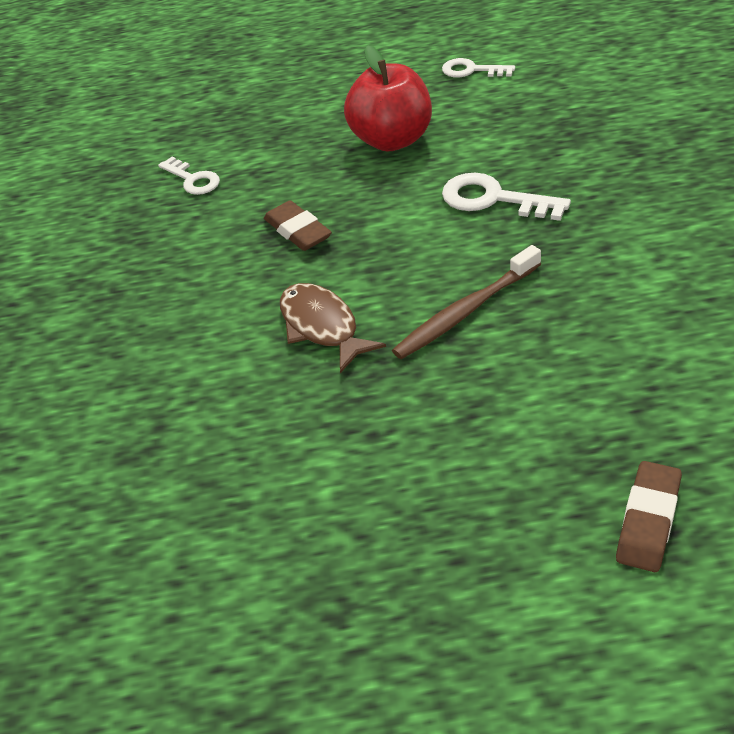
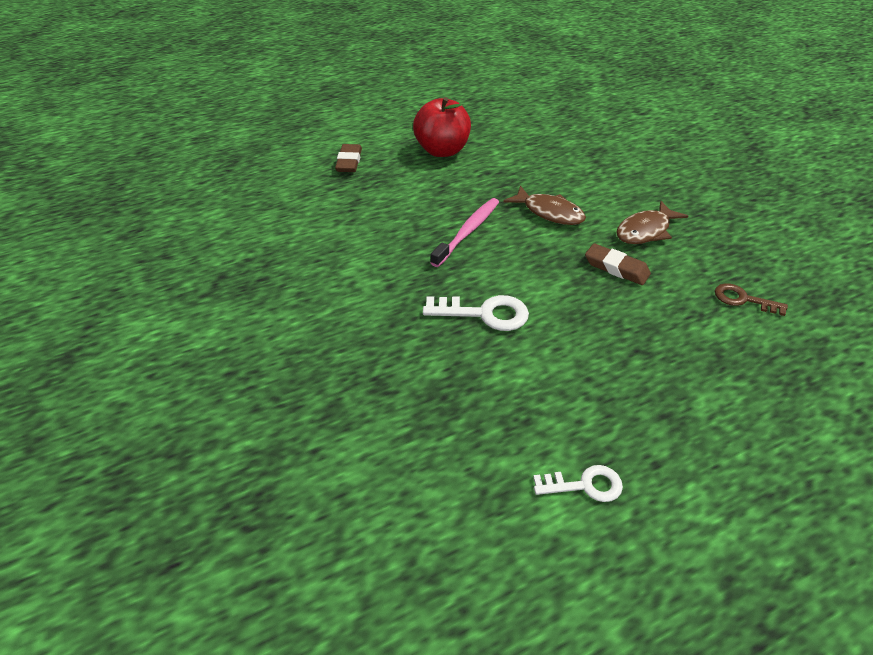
camera: 155 degrees right, 0 degrees up
(193, 179) = (743, 299): white key -> brown key
(212, 276) = (645, 231): none -> brown fish
(392, 140) = (606, 365): red apple -> red apple (442, 150)
(465, 312) = (468, 232): brown toothbrush -> pink toothbrush

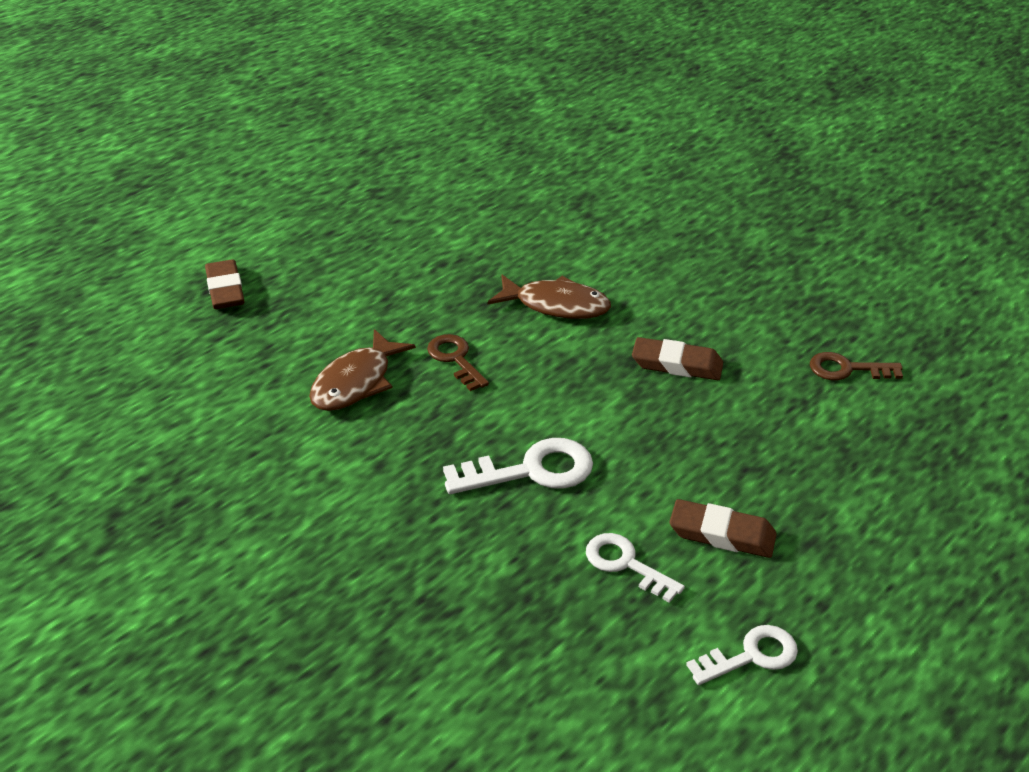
camera: 20 degrees left, 5 degrees down
(442, 150) = (360, 243): red apple -> none
(468, 232) = (455, 359): pink toothbrush -> brown key
(521, 393) = (625, 564): none -> white key
(599, 391) = (722, 534): none -> brown eraser
(645, 231) = (693, 303): brown fish -> brown fish (356, 382)

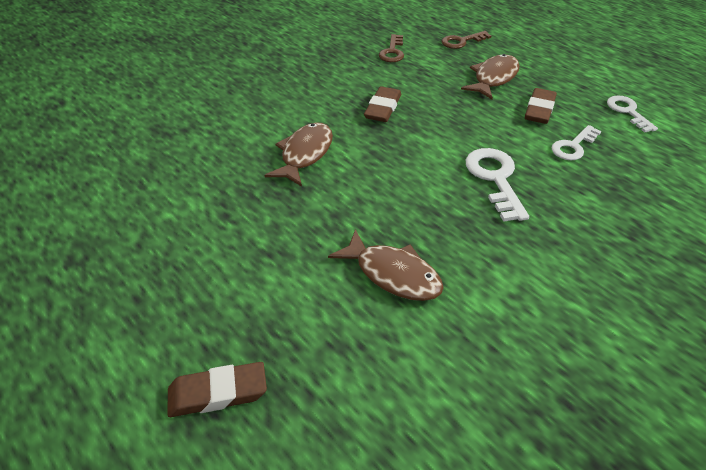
camera: 85 degrees left, 5 degrees up
(455, 359) = (366, 211): brown key -> brown key (461, 41)
(806, 485) = (493, 78): none -> brown fish

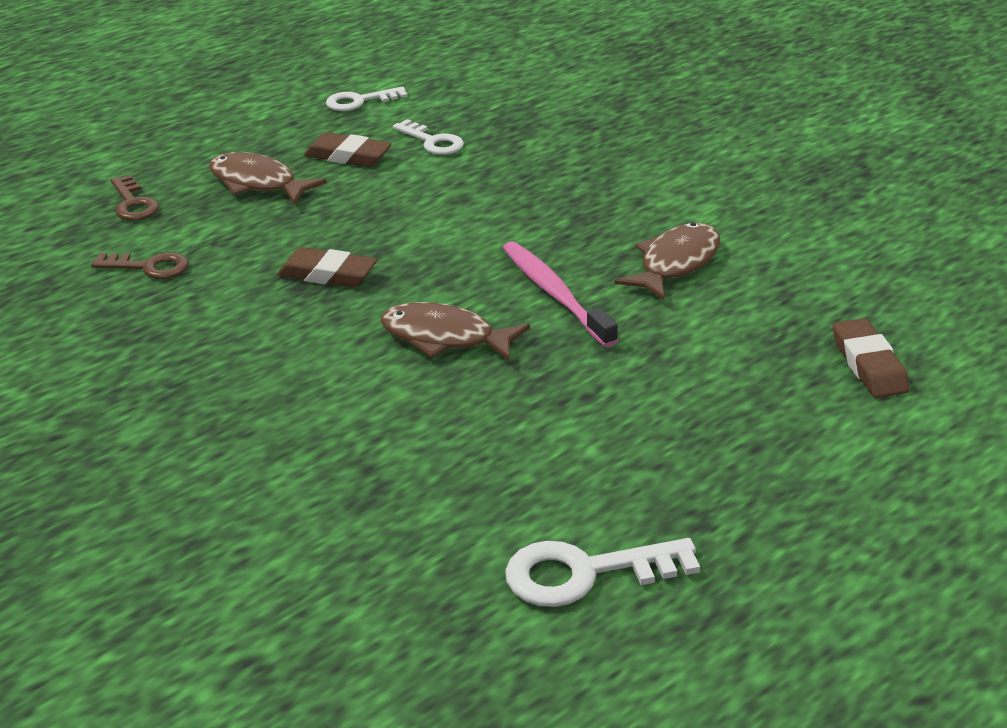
camera: 90 degrees left, 10 degrees down
(352, 204) = (555, 294): none -> pink toothbrush
(495, 179) = (499, 195): white key -> white key (585, 573)

